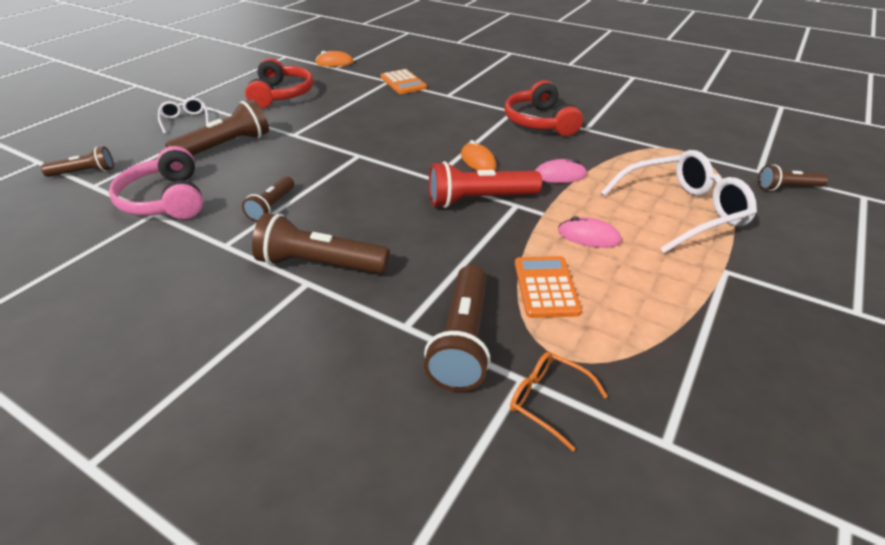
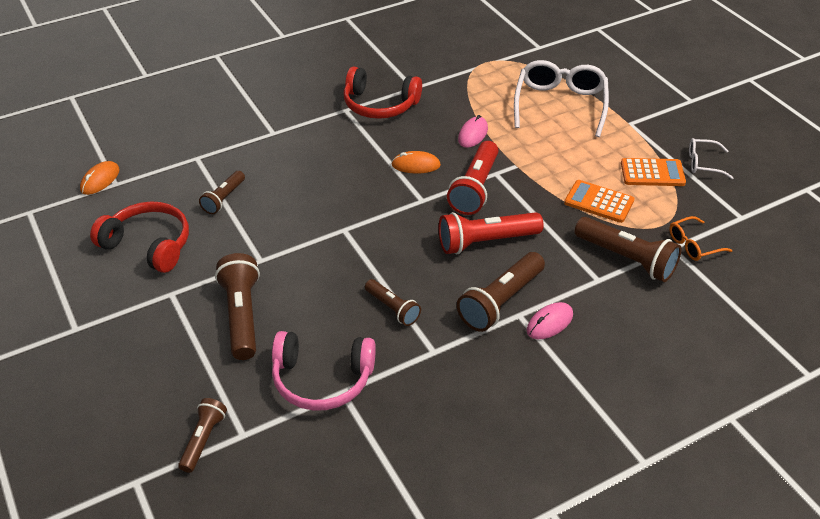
camera: 60 degrees left, 5 degrees up
(185, 121) = (142, 337): white glasses -> white glasses (704, 163)
(403, 83) = (213, 150): orange calculator -> orange calculator (652, 173)
(404, 229) = (486, 242): none -> red flashlight
(588, 236) = (558, 158): pink mouse -> pink mouse (549, 323)
(787, 188) = (567, 49): brown flashlight -> brown flashlight (224, 199)

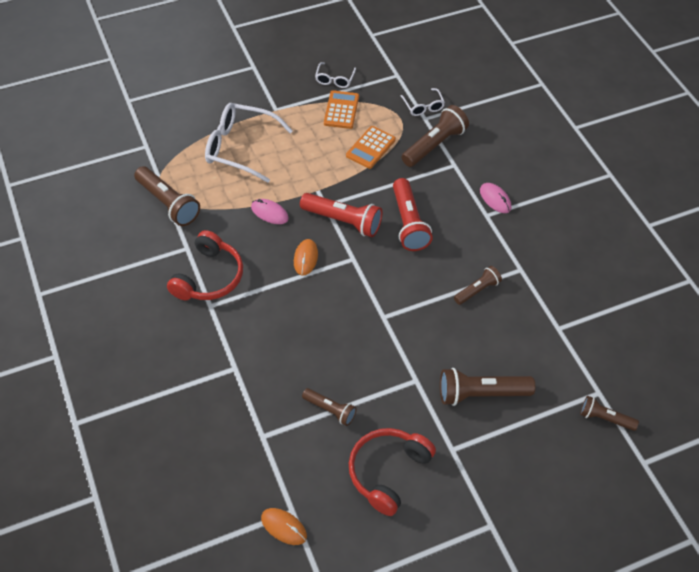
camera: 85 degrees left, 10 degrees up
(322, 379) = (547, 340): pink headphones -> none
(500, 302) = (473, 223): brown flashlight -> brown flashlight (168, 204)
(694, 245) = (423, 106): orange glasses -> white glasses

